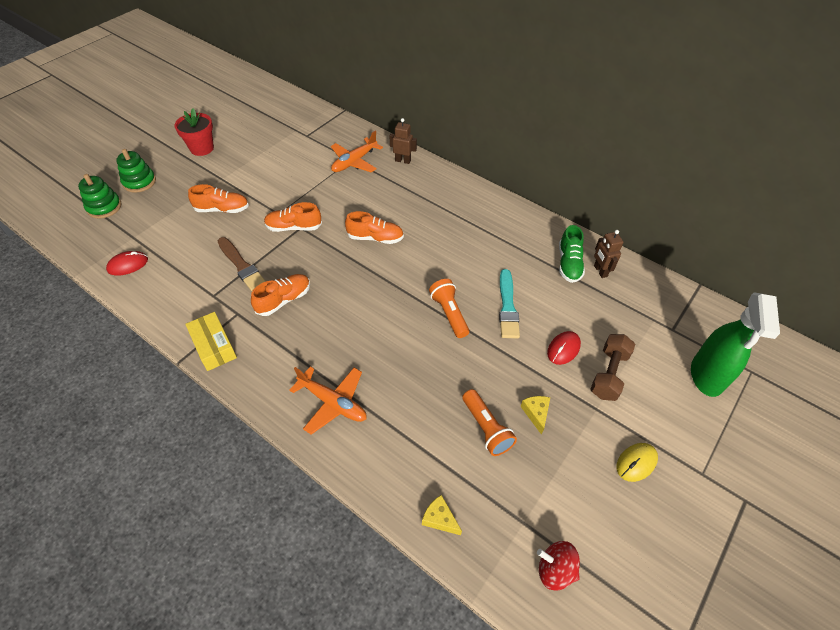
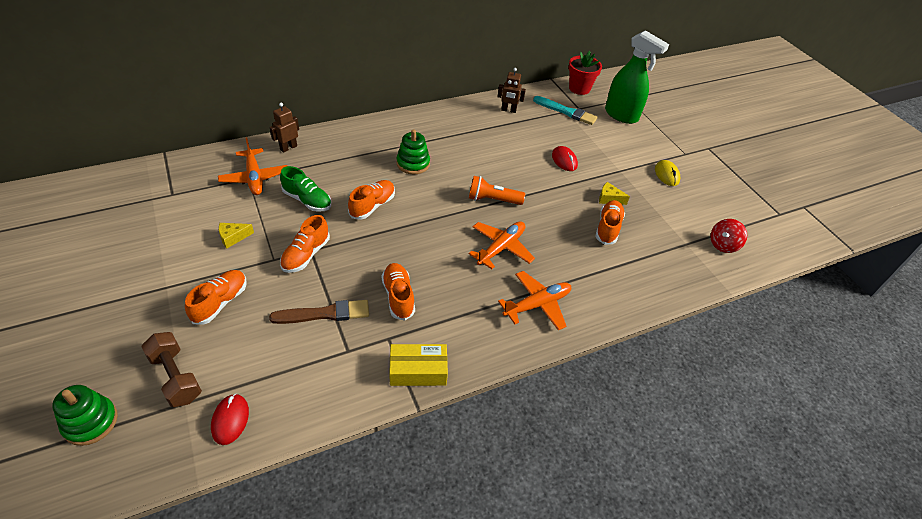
camera: 65 degrees left, 5 degrees down
(139, 182) = (80, 369): green stacking toy -> green stacking toy (413, 164)
(202, 148) = (86, 288): red flower pot -> red flower pot (579, 88)
(388, 346) = (501, 248): none -> orange plane
(440, 519) = (667, 283): yellow cheese -> yellow cheese (233, 237)
(486, 428) = (608, 228): orange flashlight -> orange shoe
(507, 307) = (508, 167): turquoise brush -> turquoise brush (566, 112)
(569, 264) = (491, 120): green shoe -> green shoe (307, 200)
(608, 374) = (597, 152): brown dumbbell -> brown dumbbell (176, 377)

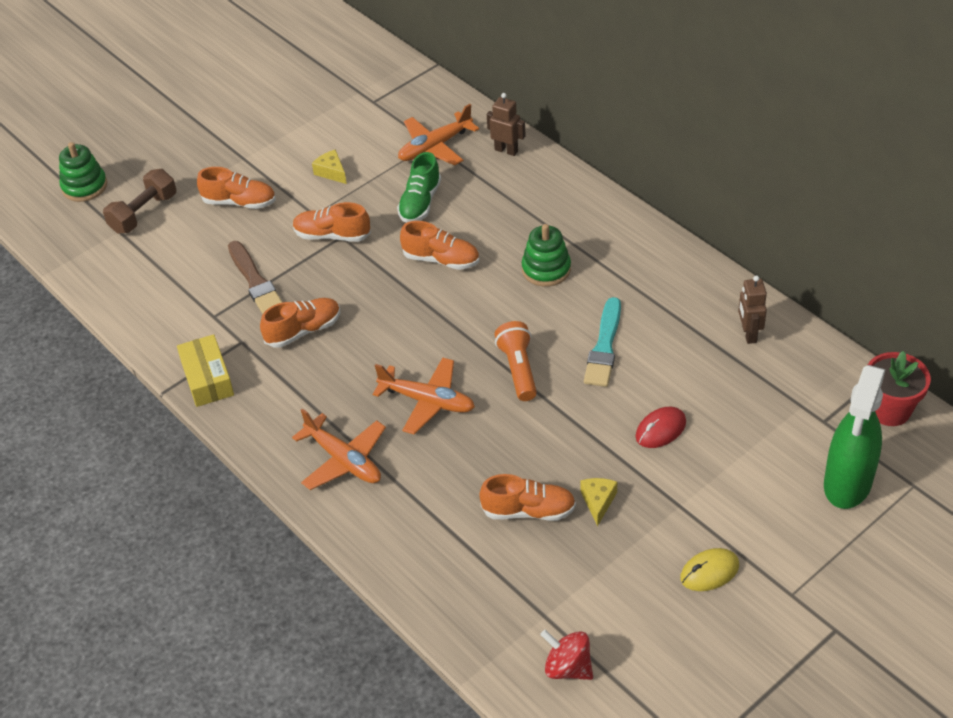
camera: 80 degrees right, 0 degrees up
(230, 420) = (110, 267): red mouse -> none
(566, 112) = (800, 406): turquoise brush -> turquoise brush (604, 346)

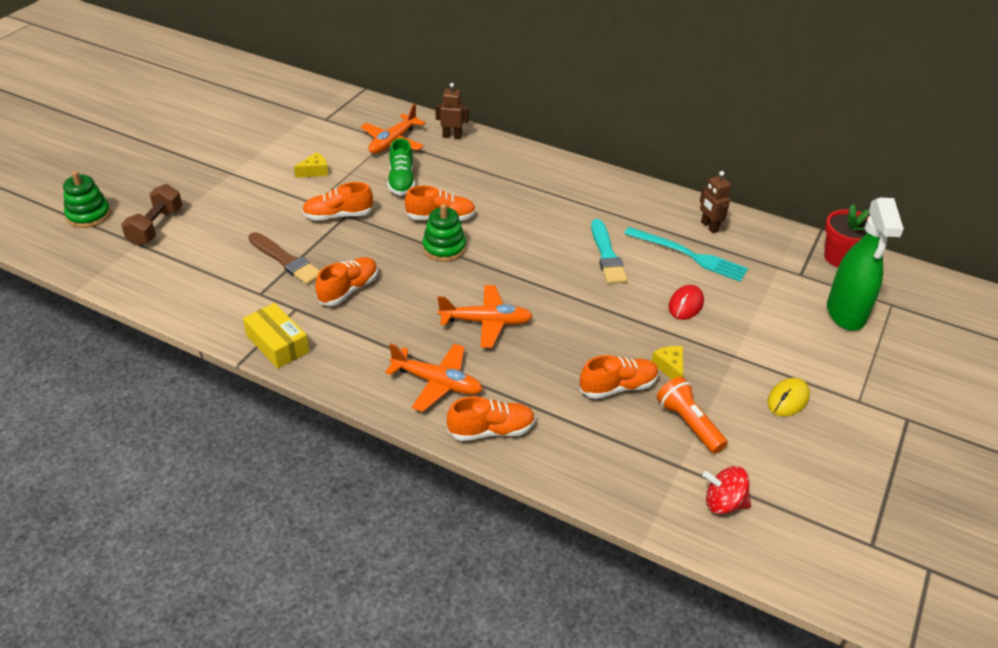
camera: 25 degrees left, 5 degrees down
(239, 202) = (243, 205): orange shoe -> orange shoe (491, 430)
(331, 172) = (314, 171): yellow cheese -> yellow cheese turned 120 degrees clockwise
(518, 369) = (548, 284): orange flashlight -> orange flashlight (689, 424)
(546, 269) = (529, 210): green stacking toy -> green stacking toy (444, 248)
(701, 367) = (689, 255): none -> turquoise fork

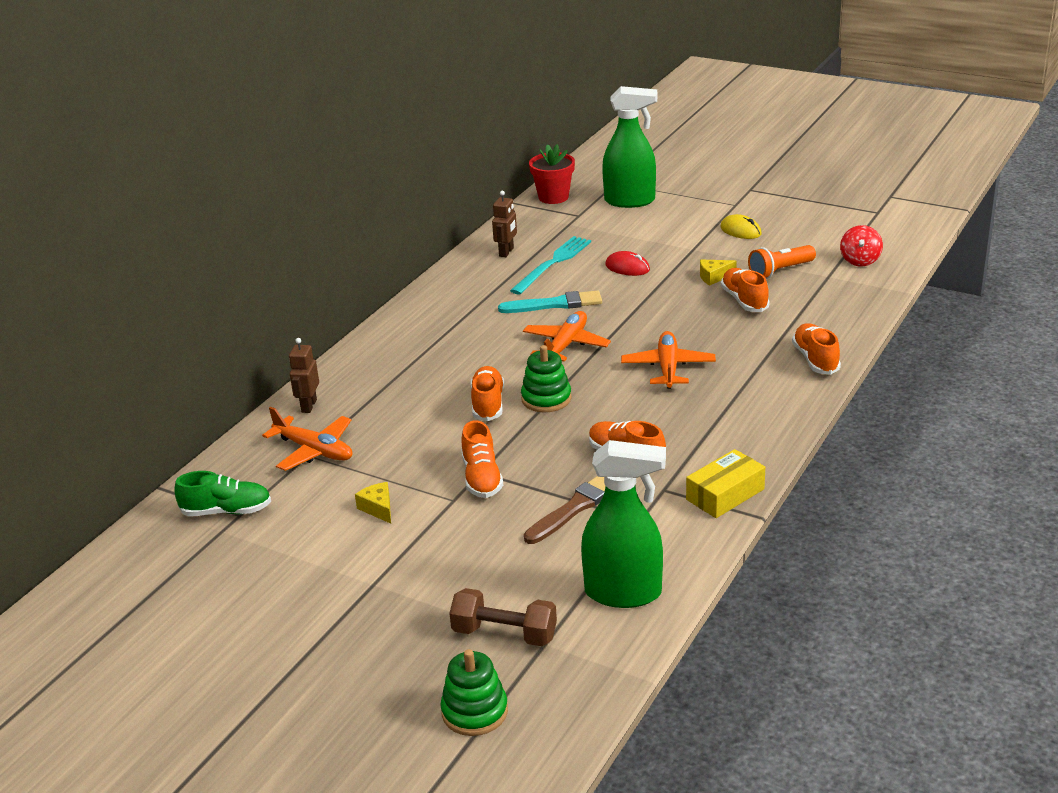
camera: 85 degrees left, 10 degrees down
(174, 281) = (624, 593): none -> green spray bottle
(401, 181) = (409, 437): green shoe -> green shoe (227, 511)
(437, 383) = (761, 390): orange plane -> orange plane (566, 345)
(709, 227) = (506, 252): brown robot -> brown robot turned 45 degrees counterclockwise

